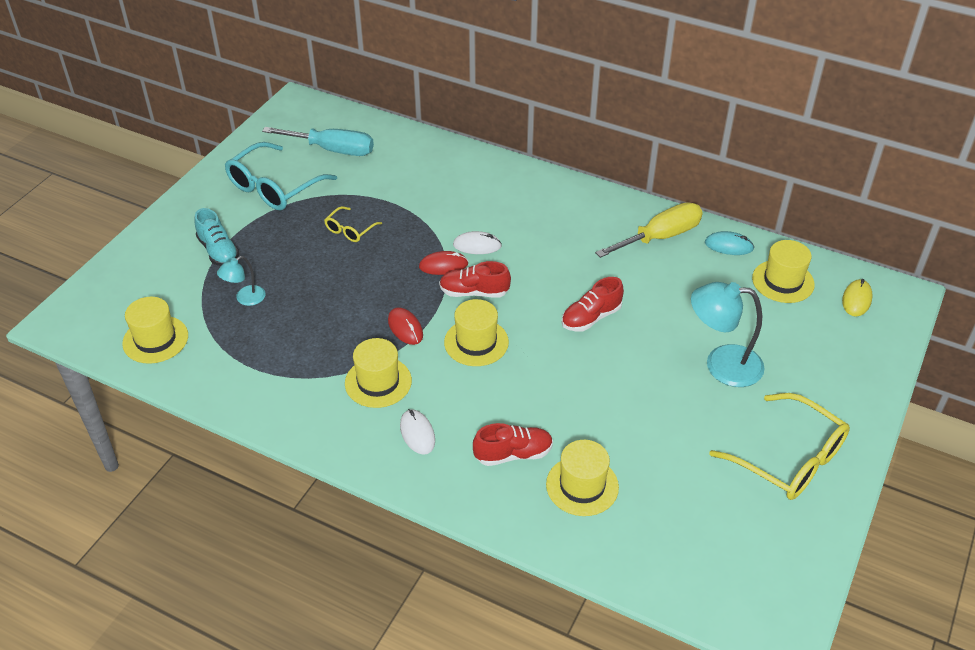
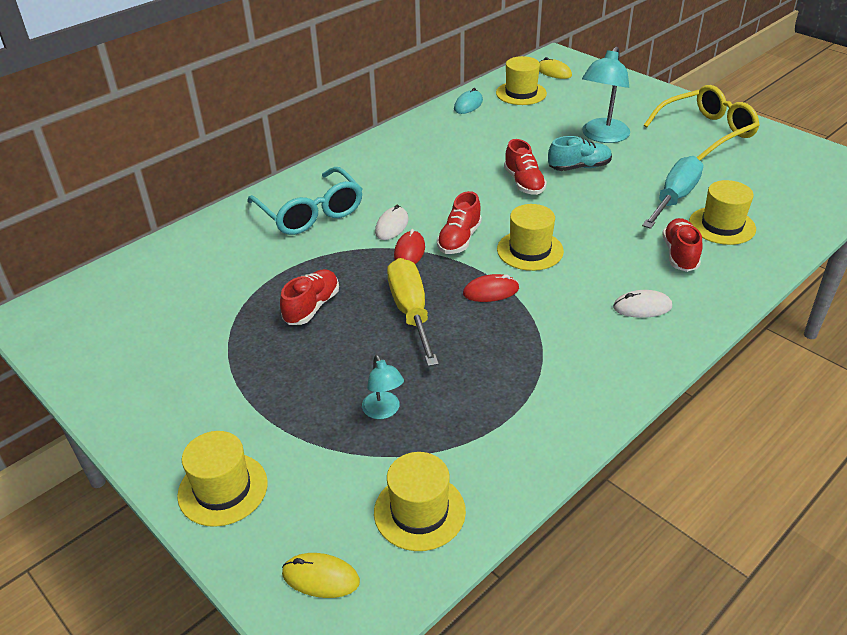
camera: 70 degrees left, 5 degrees down
(97, 307) = (320, 577): none -> yellow mouse
(218, 251) = (278, 427): turquoise shoe -> turquoise shoe (579, 167)
(274, 187) = (186, 359): turquoise glasses -> turquoise glasses (310, 213)
(332, 150) = (154, 299): turquoise screwdriver -> turquoise screwdriver (674, 198)
(350, 230) = (312, 307): yellow glasses -> red shoe
(378, 382) = (563, 322): yellow hat -> yellow hat (223, 489)
(660, 237) = (439, 131): yellow screwdriver -> yellow screwdriver (411, 311)

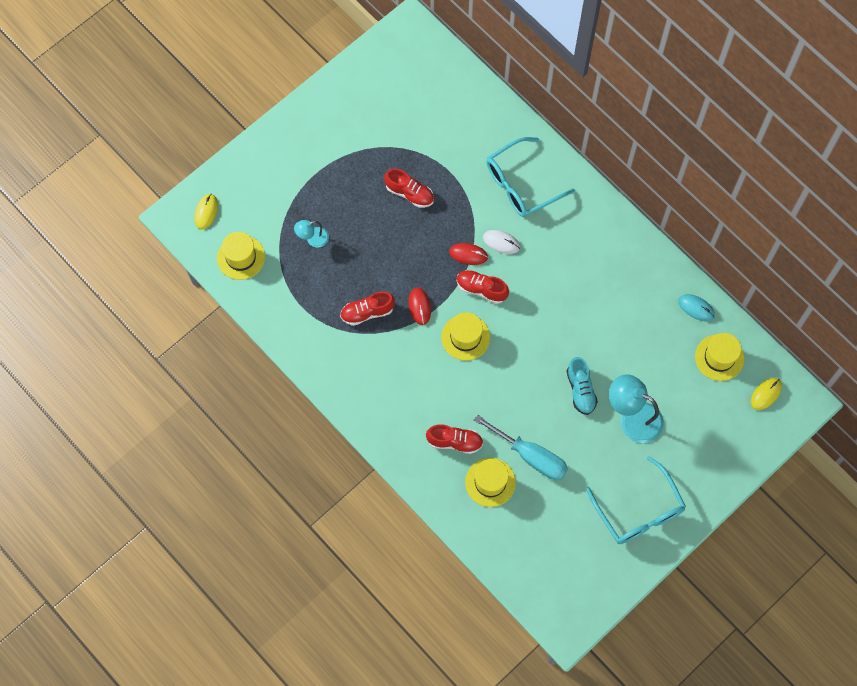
camera: 90 degrees right, 30 degrees up
(223, 489) = (263, 160): yellow hat -> none
(411, 311) = (401, 255): yellow screwdriver -> none
(524, 183) = (558, 343): red shoe -> red shoe (367, 312)
(642, 307) = (397, 402): white mouse -> none
(706, 132) = (639, 510): yellow glasses -> turquoise glasses

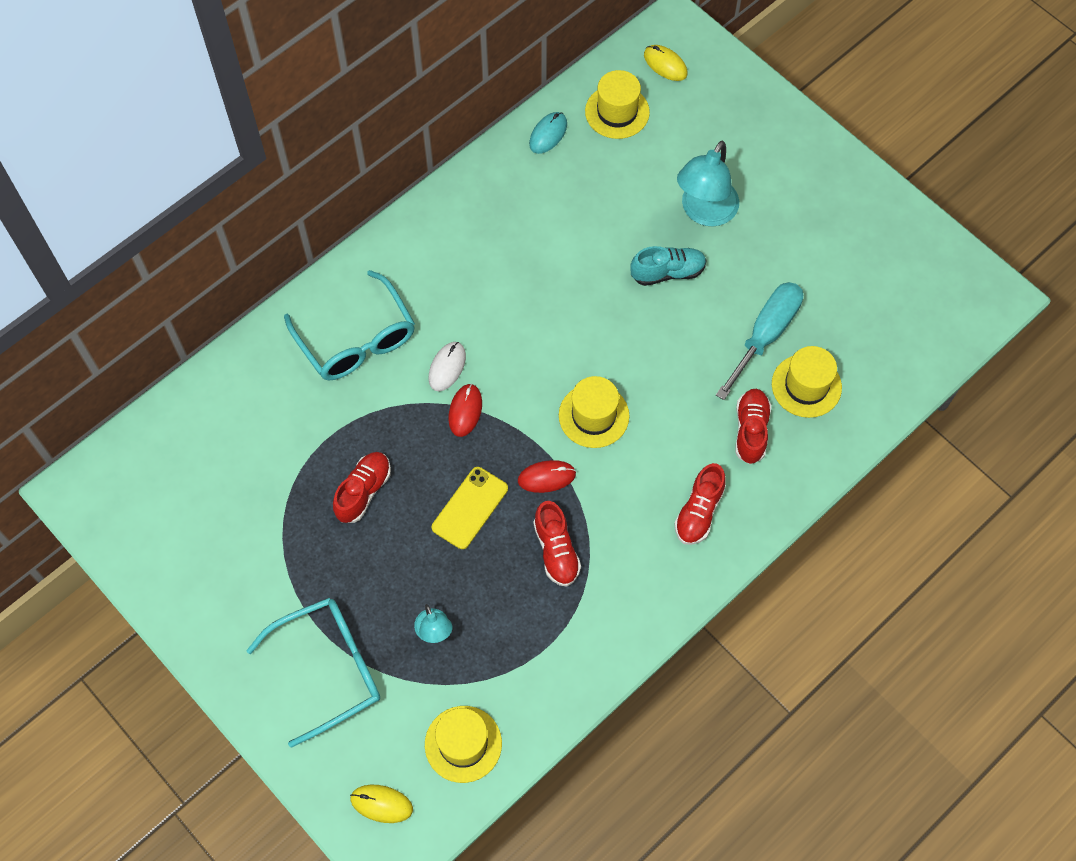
camera: 90 degrees left, 5 degrees down
(397, 259) = (470, 508): none -> yellow phone
(481, 289) = (520, 394): red shoe -> red shoe (699, 512)
(639, 510) = (831, 210): turquoise glasses -> turquoise glasses (329, 669)

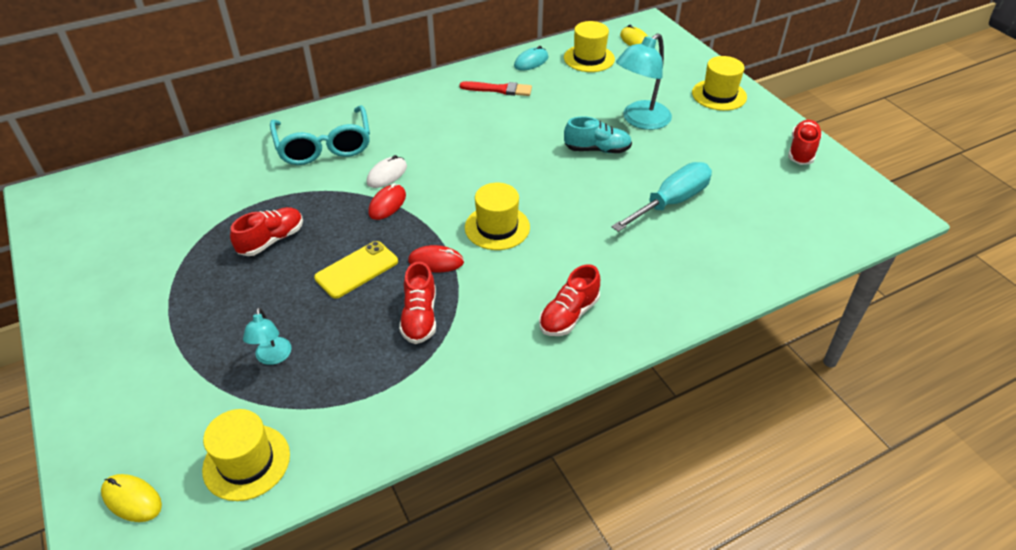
camera: 15 degrees right, 20 degrees down
(329, 669) = (158, 365): turquoise glasses -> none
(525, 195) = (499, 89): none -> red brush
(751, 430) = (638, 264): red shoe -> red shoe (802, 151)
(806, 386) = (700, 242): yellow hat -> yellow hat (719, 95)

